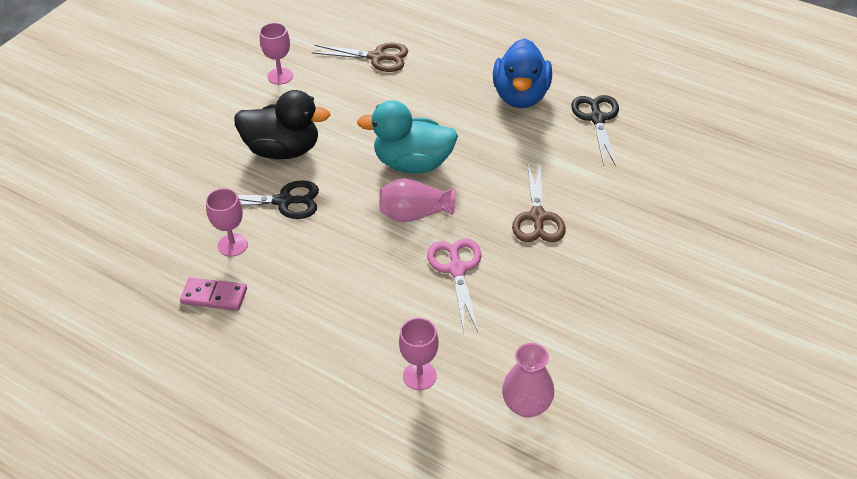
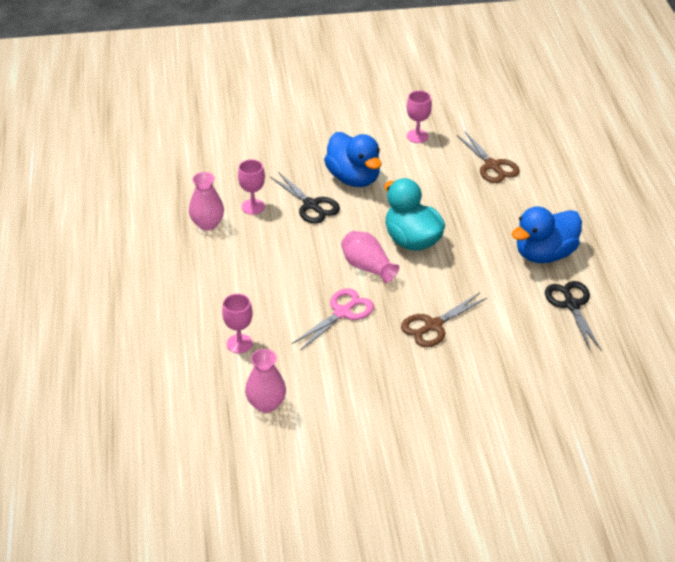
camera: 50 degrees right, 5 degrees down
(214, 296) = (207, 224): pink domino -> pink vase
(283, 150) = (353, 178): black duck -> blue duck
(597, 118) = (571, 305): black scissors -> black scissors turned 60 degrees counterclockwise

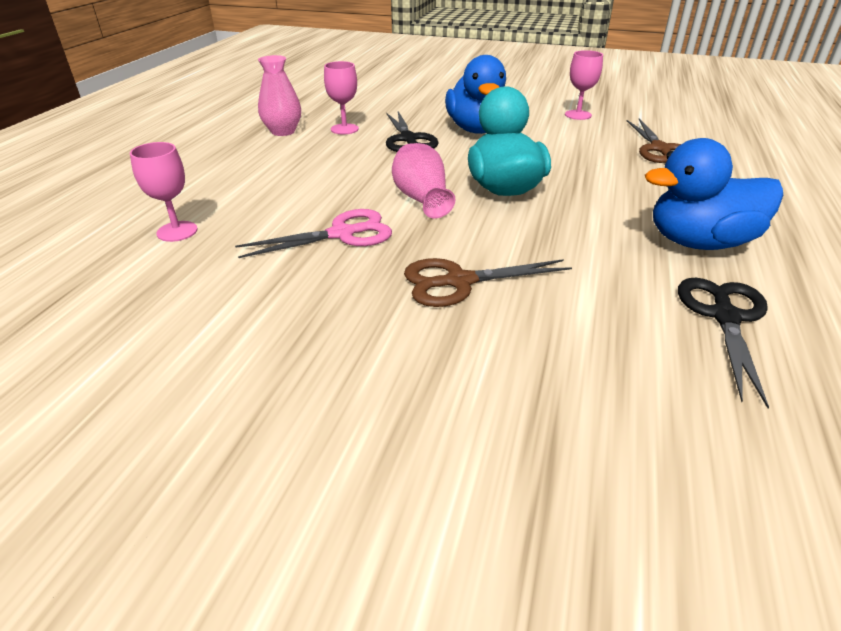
camera: 25 degrees right, 5 degrees down
(266, 404) = (114, 308): pink vase -> none

